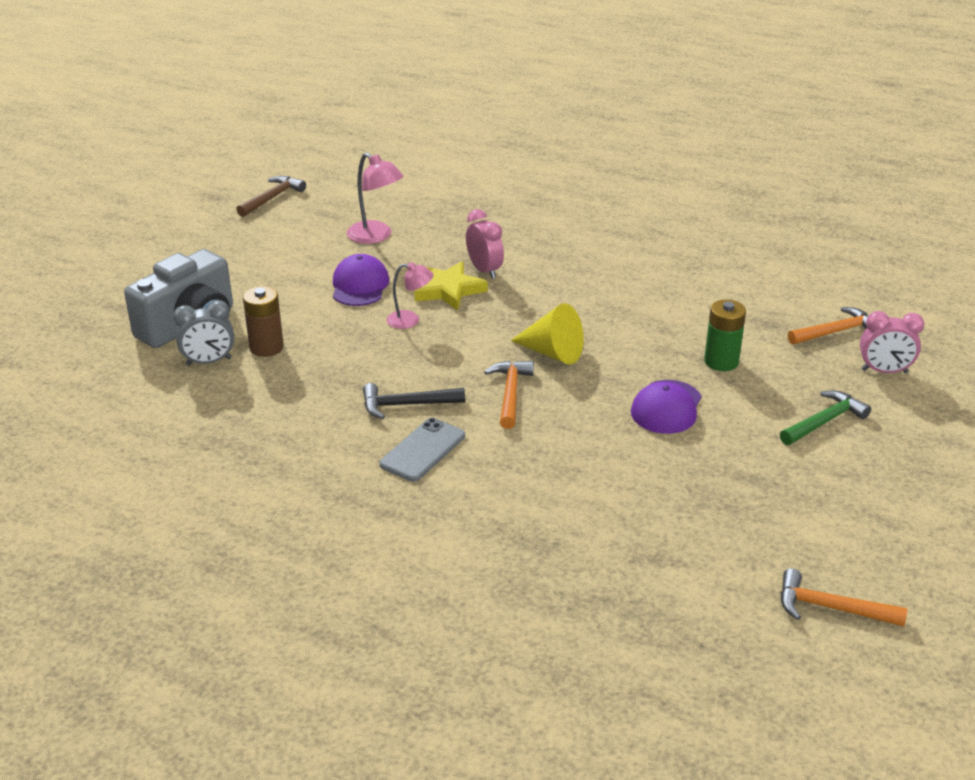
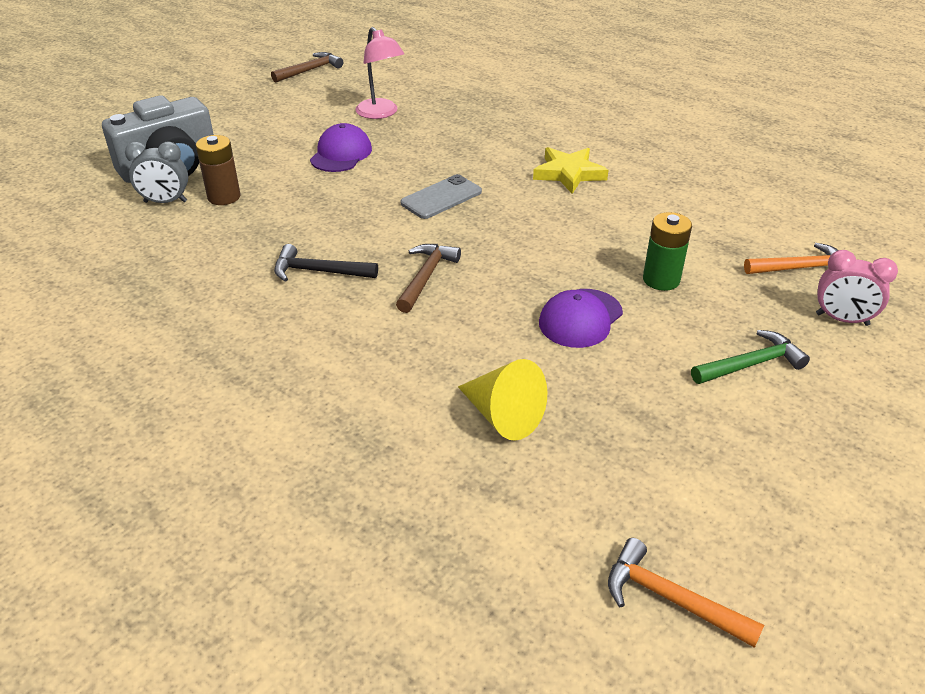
camera: 15 degrees right, 5 degrees up
(410, 320) = (369, 192): pink lamp -> none
(423, 450) = (308, 320): grey phone -> grey phone (441, 197)
(448, 290) = (420, 169): yellow star -> yellow star (569, 173)
(484, 270) = (464, 156): pink clock -> none
(510, 393) = (426, 277): orange hammer -> brown hammer
(552, 353) = (489, 243): yellow cone -> yellow cone (503, 416)

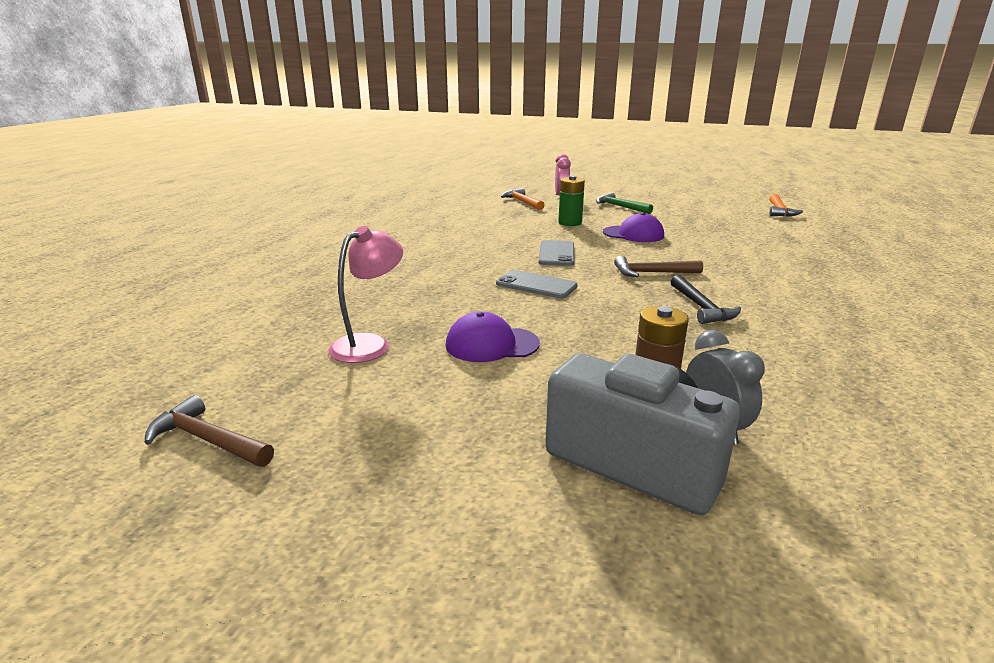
camera: 110 degrees left, 15 degrees down
(503, 416) = (740, 240): yellow cone -> none
(528, 233) = (556, 254): none -> grey phone
(569, 173) = (455, 252): yellow star -> none

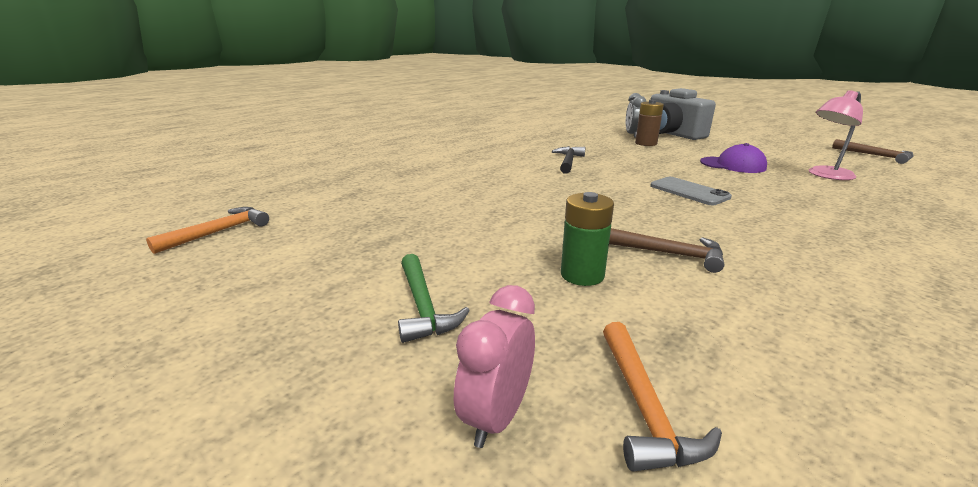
camera: 155 degrees left, 0 degrees up
(556, 254) = (648, 219): grey phone -> none
(633, 234) = (514, 230): purple cap -> none
(652, 273) = (567, 185): brown hammer -> brown hammer (669, 254)

